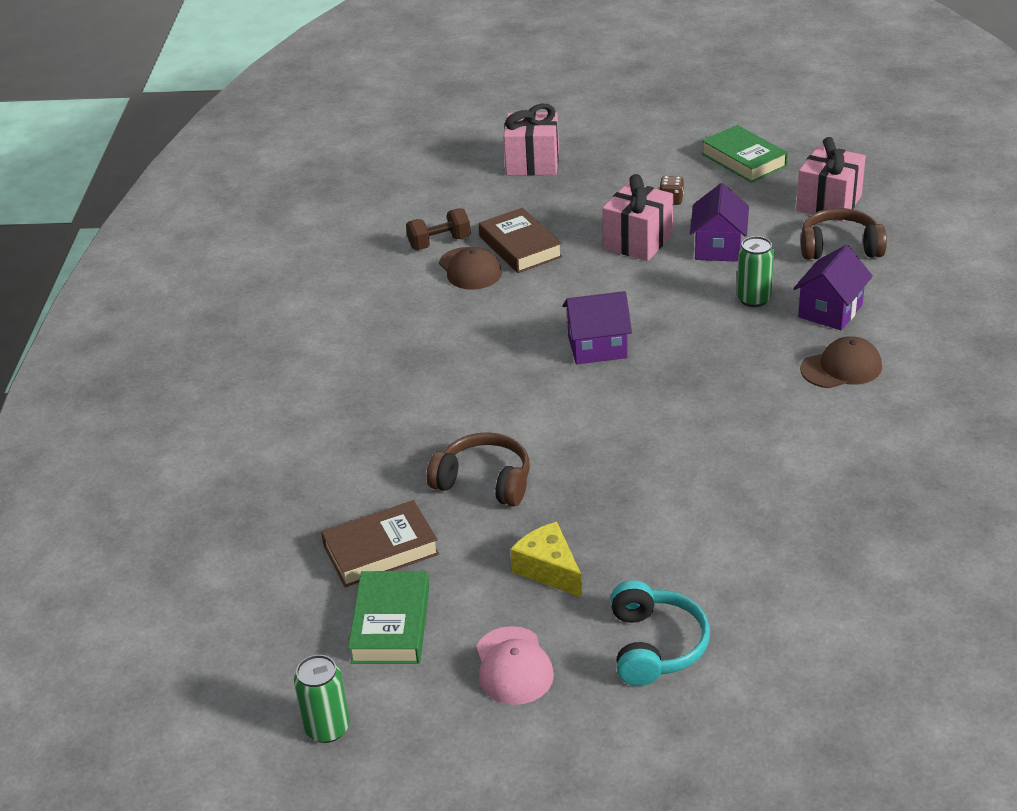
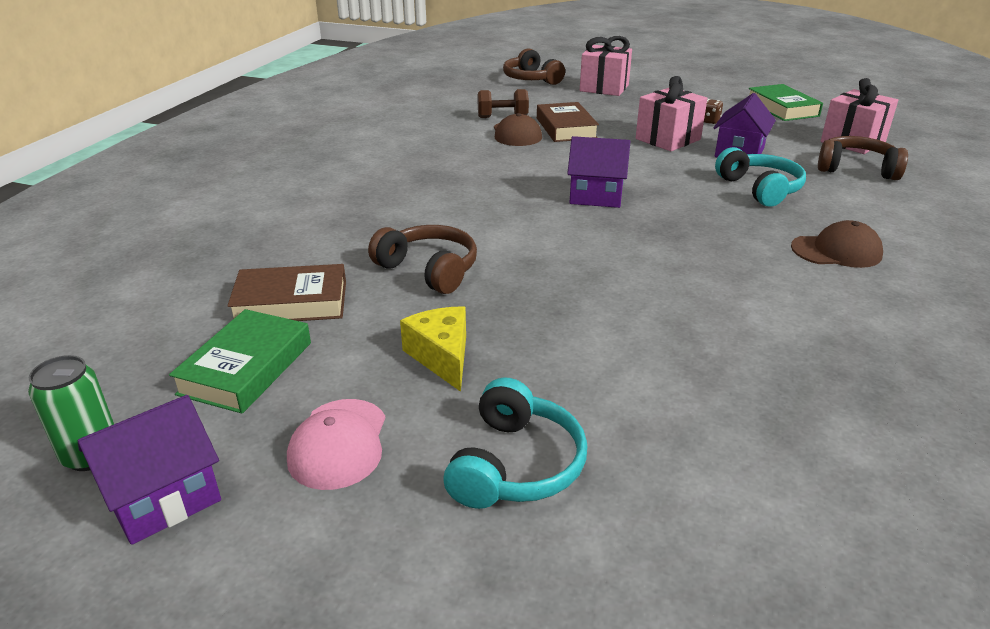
camera: 15 degrees right, 5 degrees down
(438, 163) = (531, 79): none -> brown headphones
(753, 299) = (760, 189): green can -> turquoise headphones
(830, 311) = (835, 208): purple house -> purple house (163, 498)

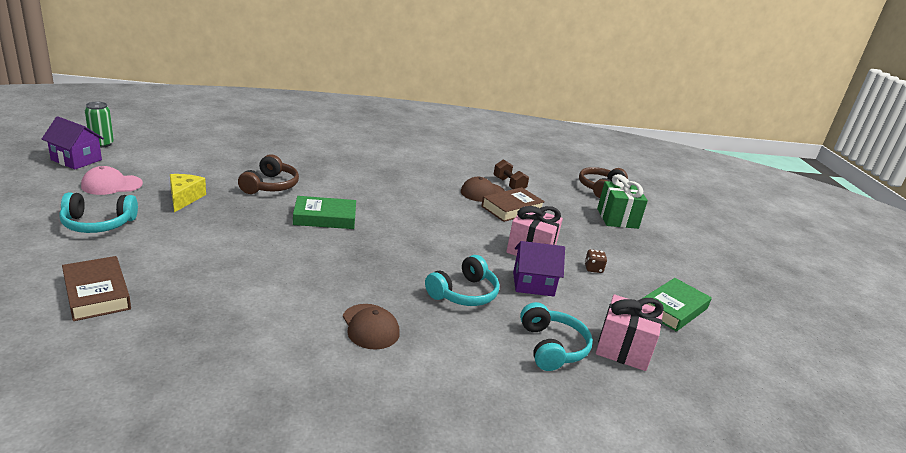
camera: 60 degrees right, 5 degrees down
(246, 368) = (165, 159): green book -> green book (325, 217)
(291, 302) = (223, 159): brown book -> brown book (97, 293)
(442, 357) = (184, 198): yellow cheese -> yellow cheese turned 45 degrees counterclockwise
(596, 196) = (399, 227): purple house -> none
(604, 88) = (617, 218): pink gift -> green gift
(856, 169) = (552, 347): brown headphones -> turquoise headphones

